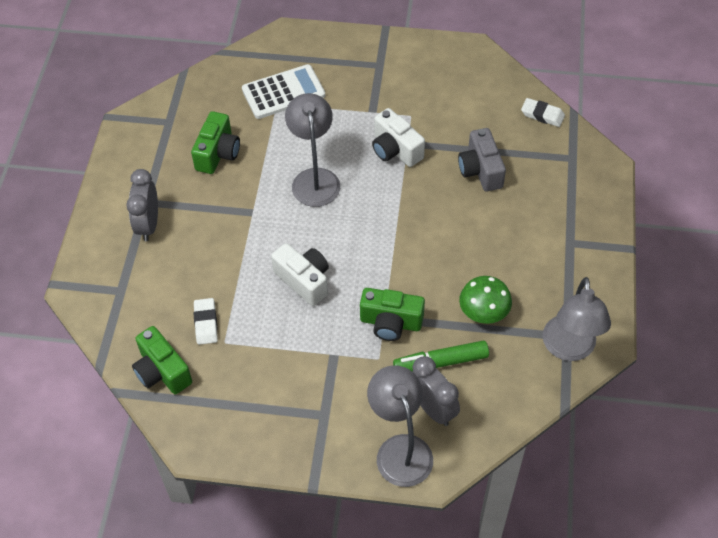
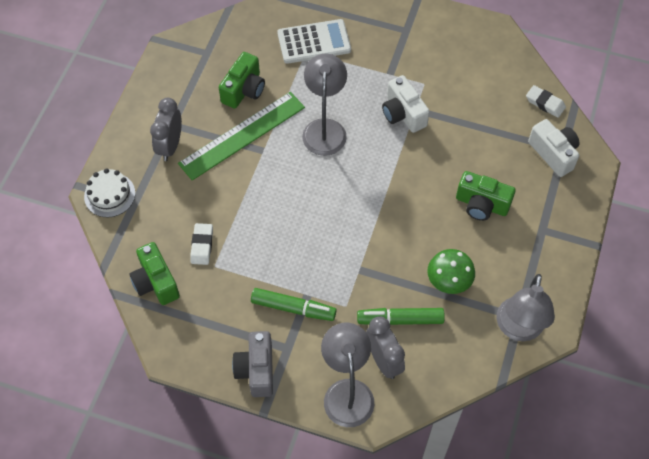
camera: 10 degrees right, 5 degrees up
(91, 287) = (109, 195): none -> white cake
(226, 200) = (242, 135): none -> green ruler
(304, 280) = (295, 222): white camera -> white camera (553, 154)
(321, 371) = (293, 308): none -> green marker
(391, 323) = (364, 275): green camera -> green camera (481, 204)
(480, 170) = (476, 147): grey camera -> grey camera (256, 370)

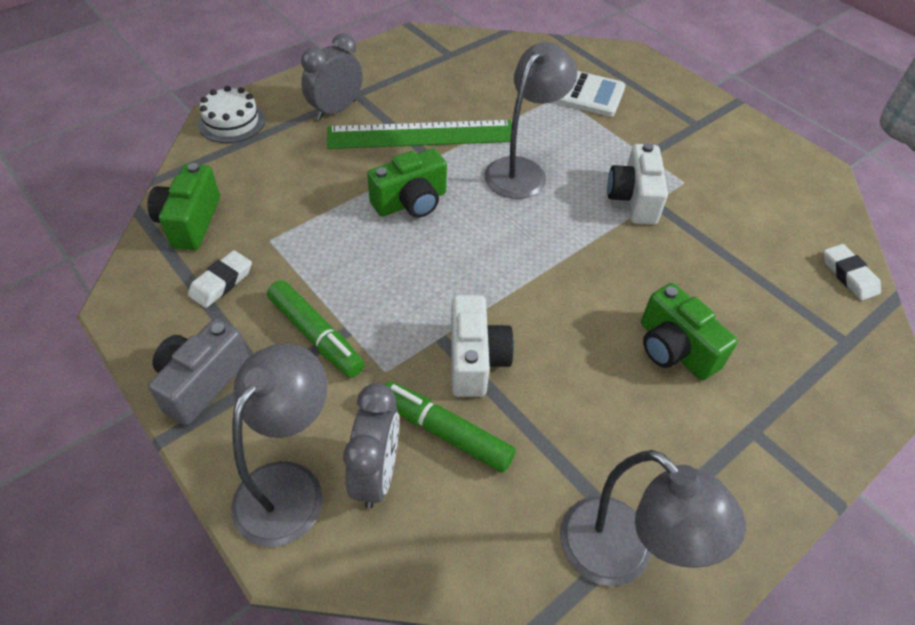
camera: 30 degrees right, 10 degrees down
(202, 245) = (276, 213): white eraser -> white eraser (221, 282)
(244, 90) = (460, 98): green camera -> green camera (411, 202)
(449, 280) = (557, 420): green mushroom -> none
(518, 329) = (621, 556): grey lamp -> grey lamp turned 90 degrees counterclockwise
(553, 154) = (829, 340): white camera -> white camera (475, 360)

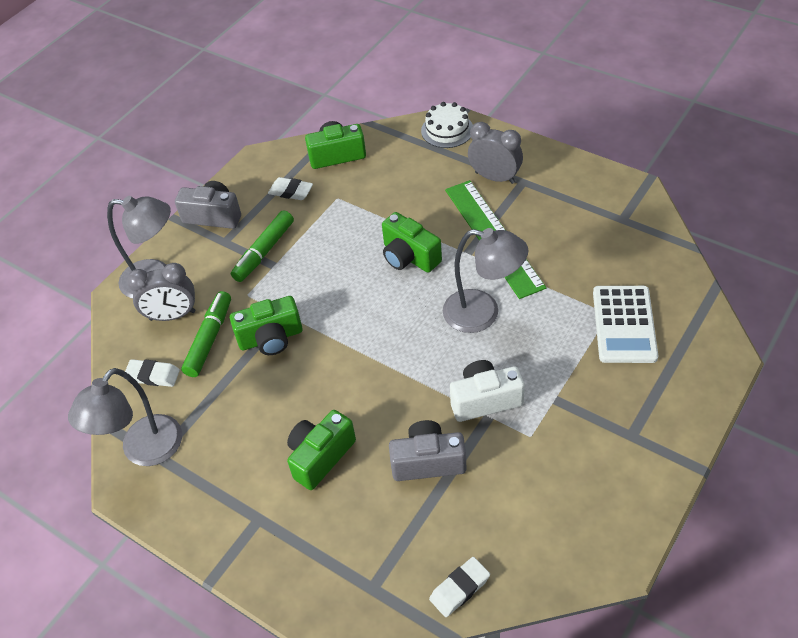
camera: 80 degrees right, 0 degrees up
(475, 360) = (271, 338): white camera -> green camera
(484, 521) = (153, 375): none -> white eraser
(699, 260) = (428, 461): none -> grey camera

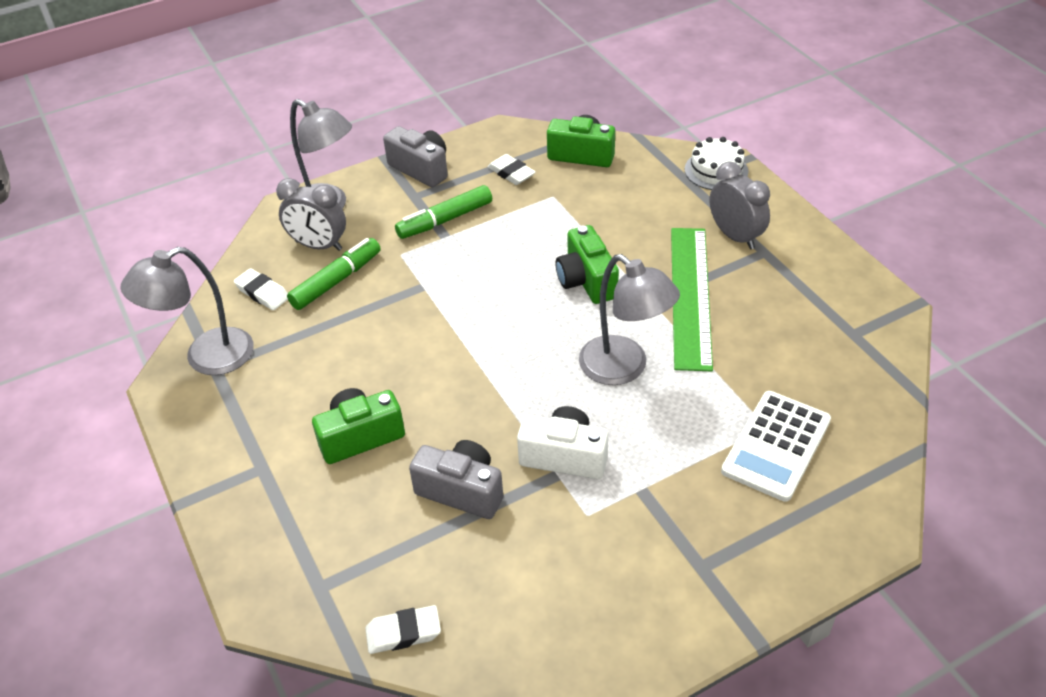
camera: 25 degrees right, 5 degrees down
(271, 338) = (393, 304): green camera -> none

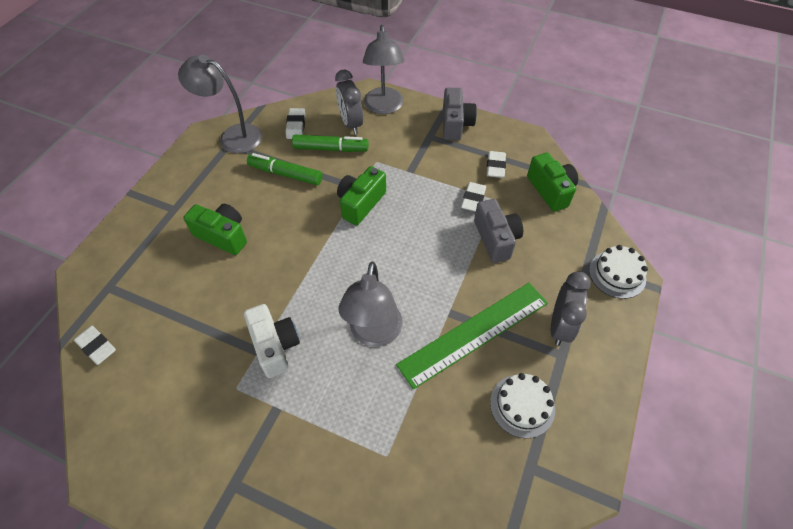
camera: 50 degrees right, 10 degrees up
(445, 220) = (423, 163): green marker -> green marker (286, 174)
(461, 491) = (214, 309): grey camera -> grey camera (496, 239)
(534, 211) = (473, 199): none -> white eraser
(586, 281) = (435, 265): green camera -> green camera (360, 203)
(776, 446) = (373, 473): white calculator -> none
(792, 305) = (522, 405): none -> white cake

